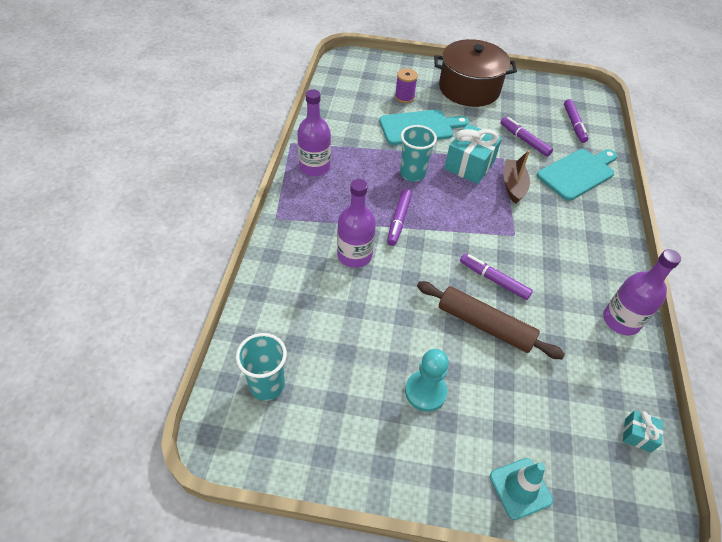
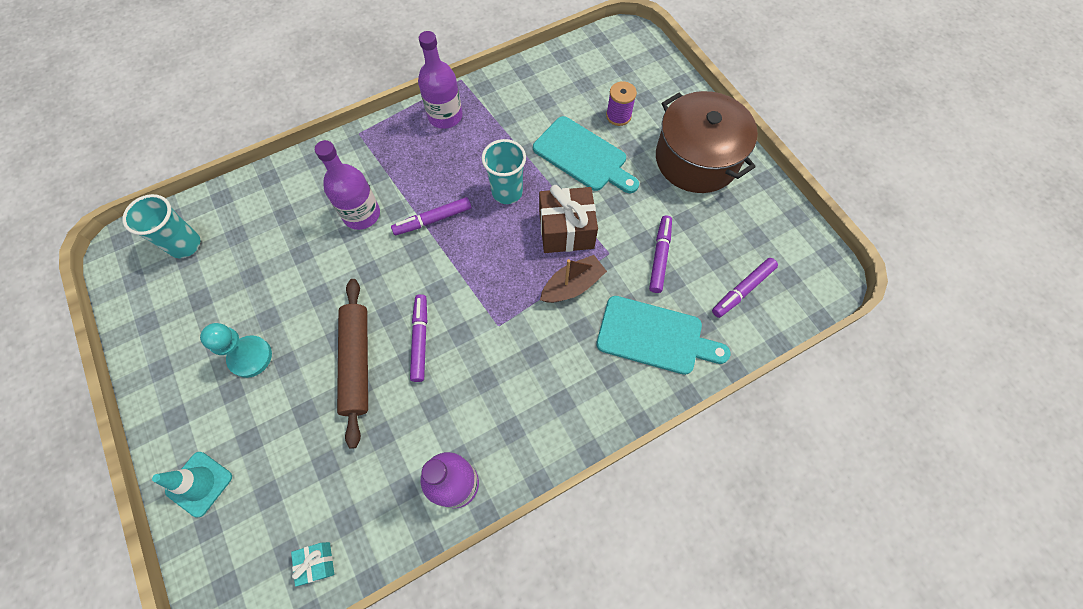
camera: 55 degrees right, 15 degrees up
(469, 165) = (566, 230): turquoise gift -> brown gift

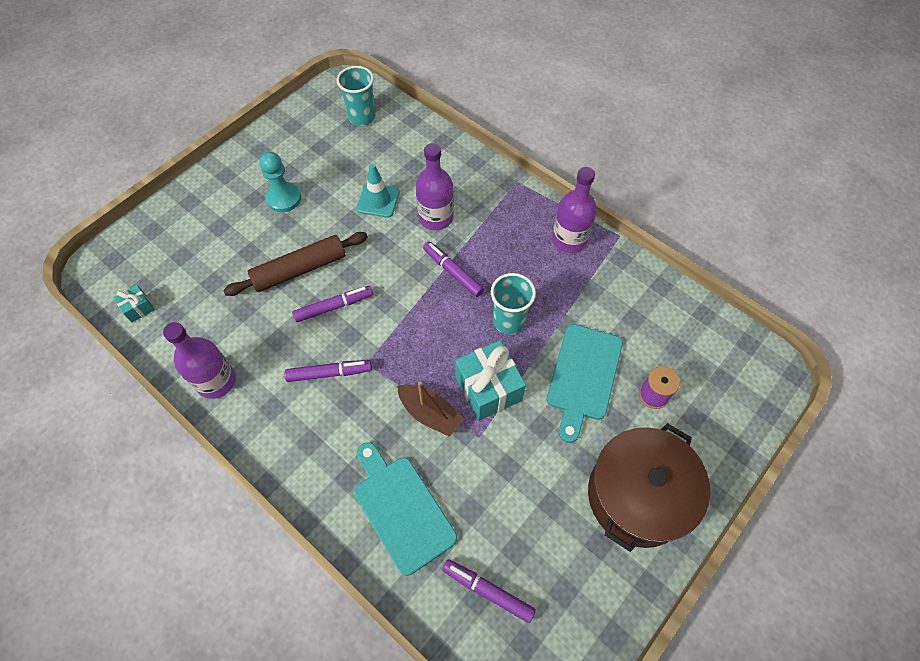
camera: 70 degrees right, 5 degrees down
(199, 484) = (181, 211): turquoise traffic cone -> turquoise traffic cone (378, 200)
(566, 230) = (488, 388): brown gift -> turquoise gift
(654, 336) = (401, 509): turquoise cutting board -> turquoise cutting board turned 150 degrees clockwise
(659, 256) = (494, 489): purple marker -> purple marker (329, 373)

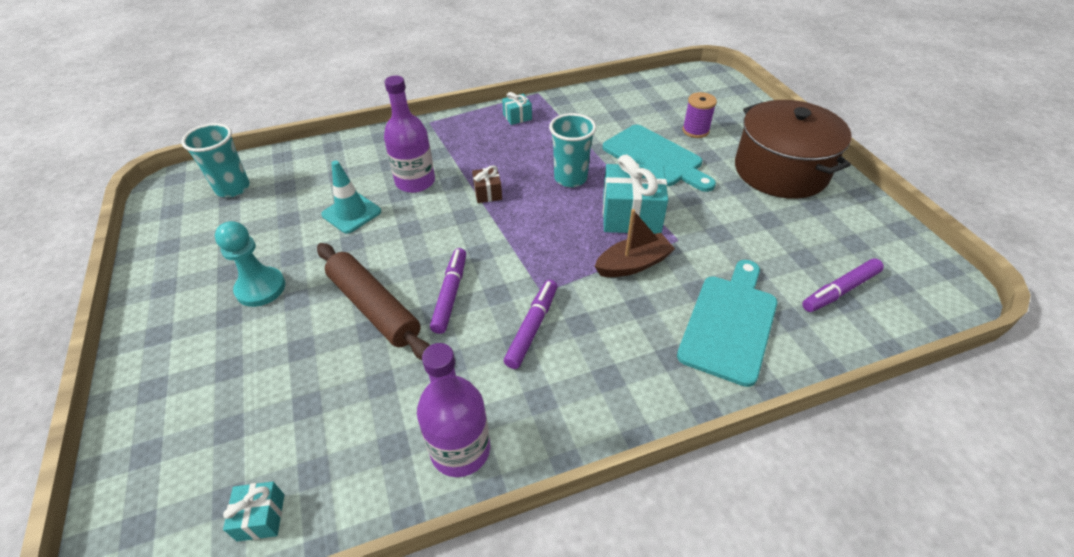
camera: 60 degrees left, 15 degrees down
(300, 270) = (374, 307): brown rolling pin -> brown rolling pin turned 45 degrees counterclockwise
(401, 509) = (729, 323): turquoise cutting board -> turquoise cutting board turned 120 degrees clockwise
(452, 272) = (488, 193): purple marker -> brown gift
(569, 239) = (517, 117): purple bottle -> turquoise gift

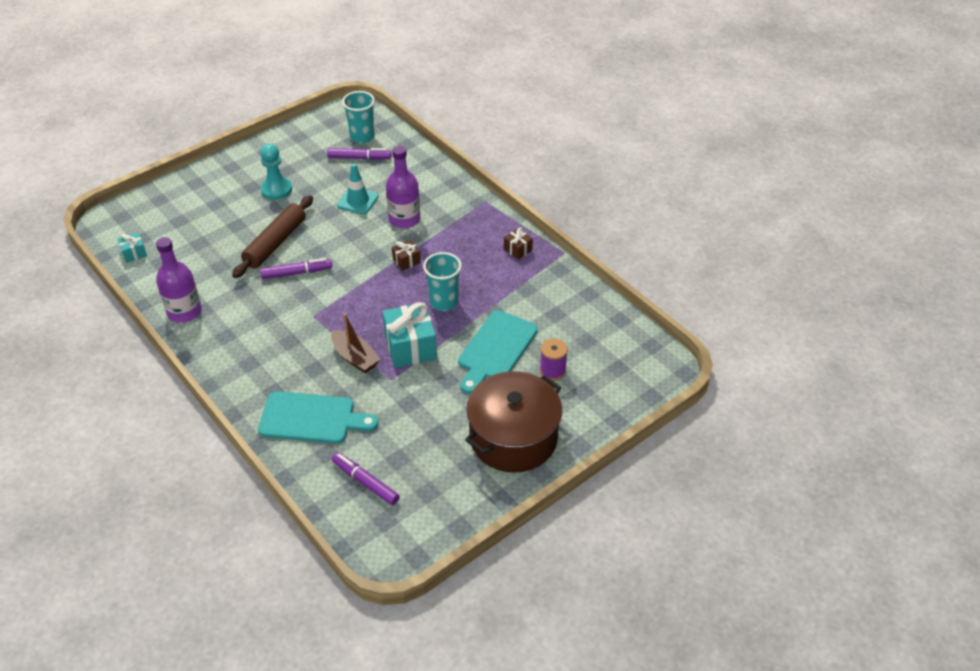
camera: 70 degrees right, 0 degrees up
(517, 117) = (518, 249): turquoise gift -> brown gift
(532, 327) = (279, 318): purple marker -> purple marker (359, 158)

